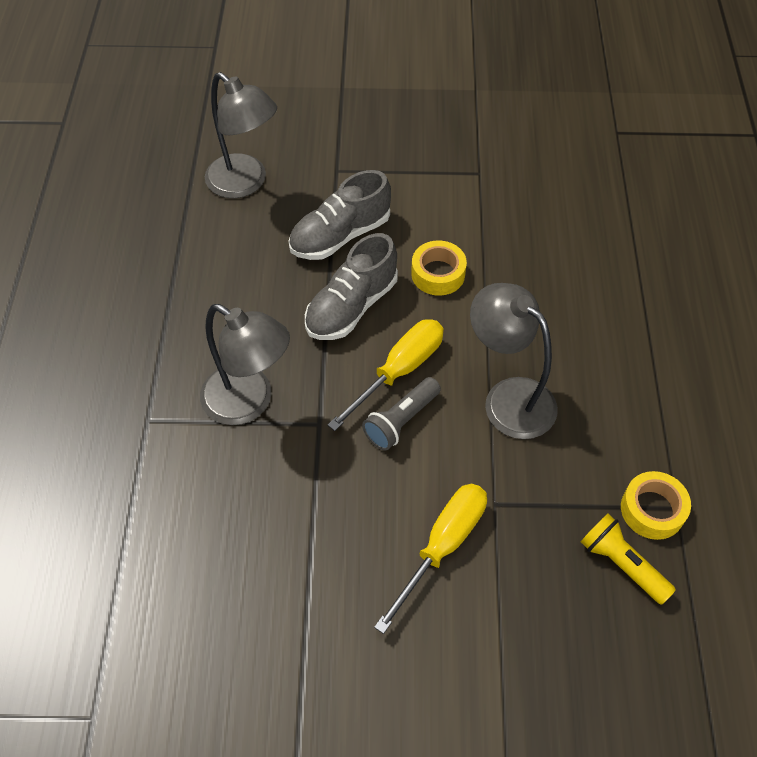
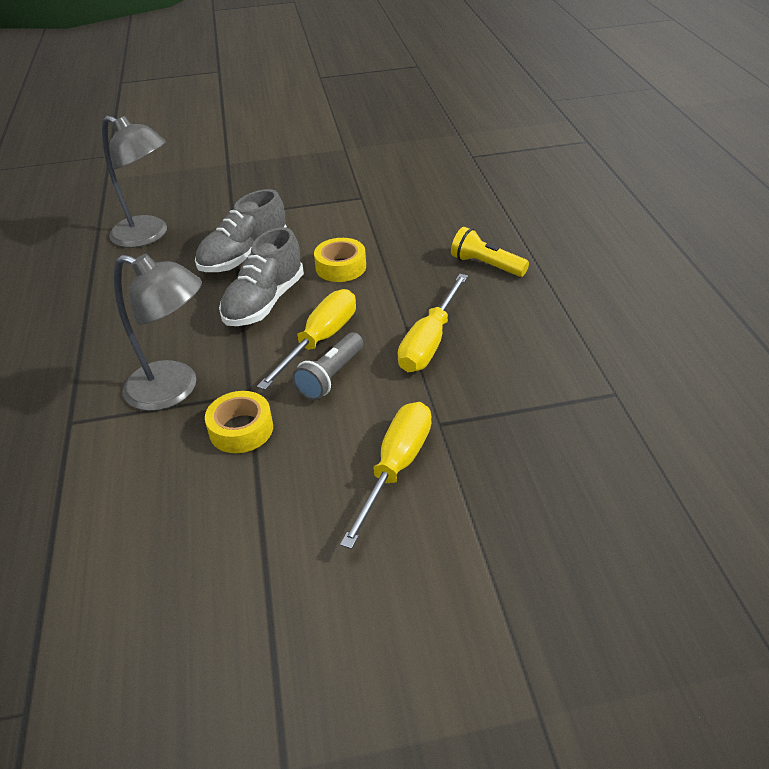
camera: 10 degrees left, 15 degrees down
(508, 398) = (430, 341): grey lamp -> yellow screwdriver
(622, 564) = (579, 447): yellow flashlight -> yellow flashlight (486, 265)
(652, 510) = (593, 399): yellow tape -> yellow tape (241, 429)

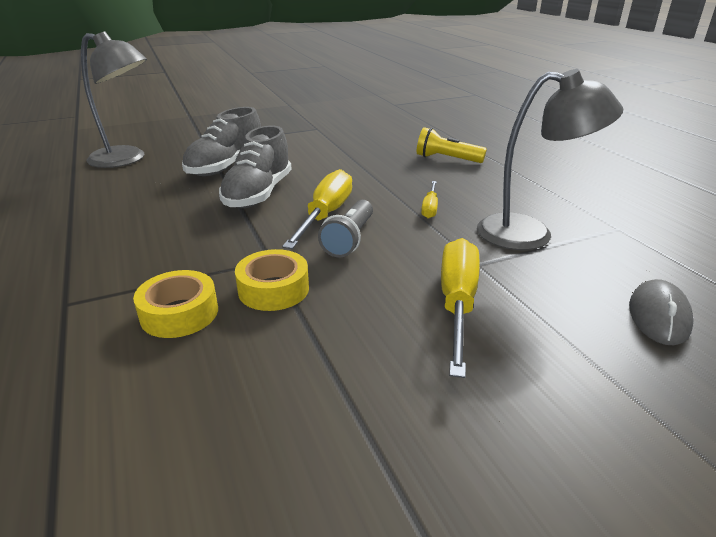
camera: 15 degrees left, 10 degrees down
(174, 389) = (186, 264): grey lamp -> grey lamp (530, 233)
(341, 267) = (320, 167): yellow tape -> yellow tape (179, 313)
(430, 341) = (430, 208): yellow screwdriver -> yellow screwdriver, size x0.53
(576, 509) = (658, 316): none -> grey mouse

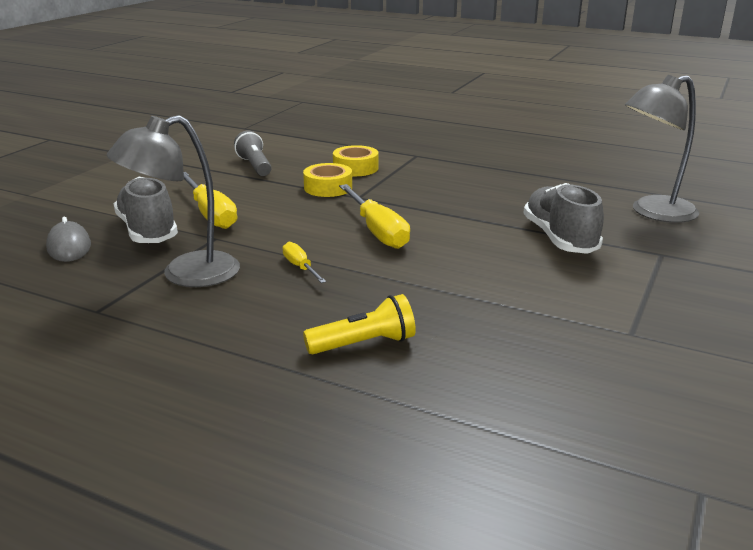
camera: 140 degrees right, 5 degrees down
(258, 194) = (465, 227): grey shoe -> grey shoe (148, 231)
(349, 239) = (329, 222): grey flashlight -> grey flashlight (255, 166)

